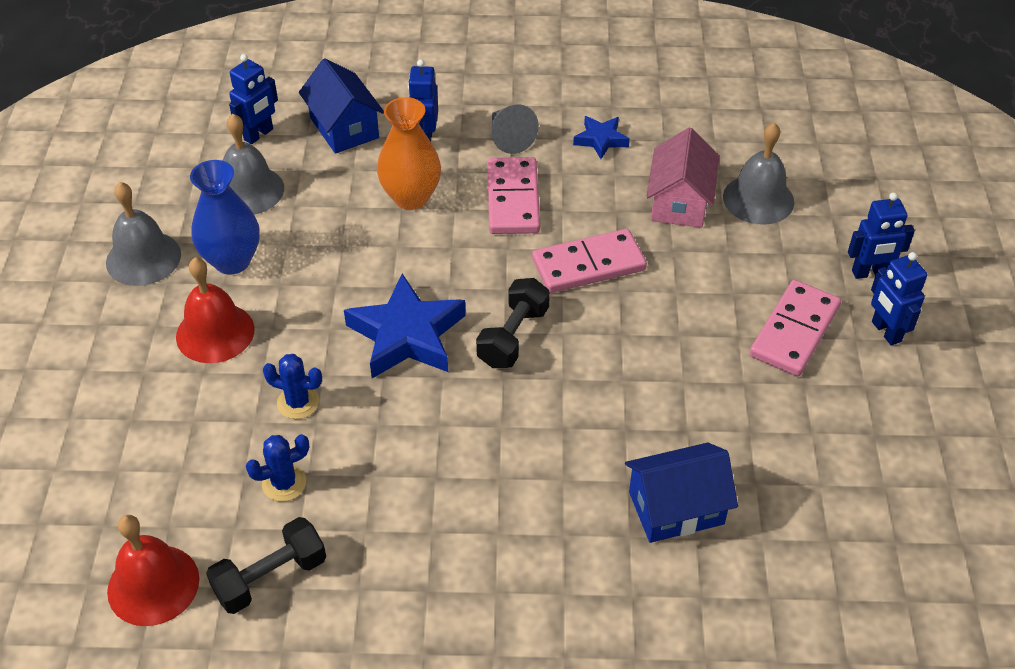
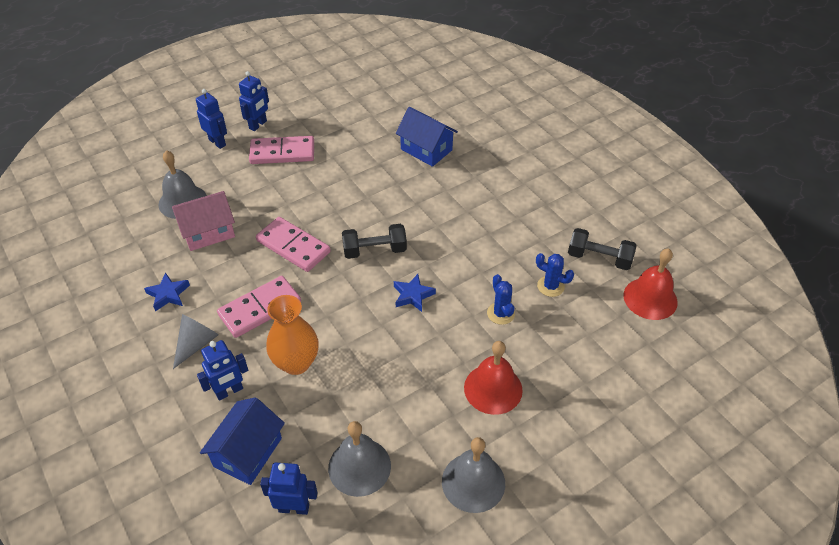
camera: 125 degrees left, 0 degrees up
(232, 261) = (431, 424): blue vase -> none
(407, 335) = (413, 295): blue star -> blue star, size x0.52

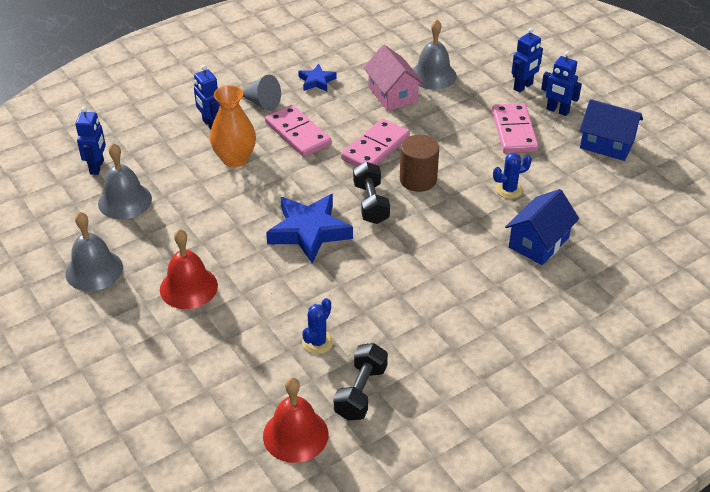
camera: 90 degrees right, 5 degrees down
(248, 452) = (151, 140): blue house -> blue house (607, 144)
(343, 217) = (418, 179): none -> brown cylinder
(413, 295) = (309, 231): blue star -> blue star, size x1.91
(500, 313) = (281, 297): blue cactus -> blue cactus (509, 189)

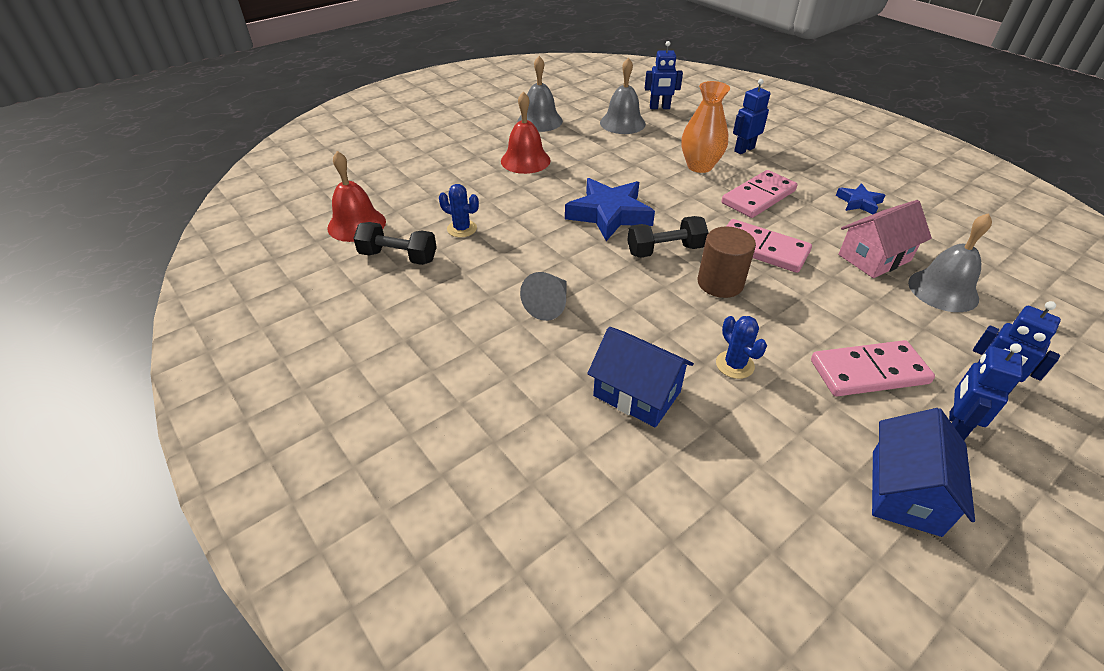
camera: 85 degrees right, 0 degrees up
(261, 102) = (797, 173): grey cone -> grey cone (549, 305)

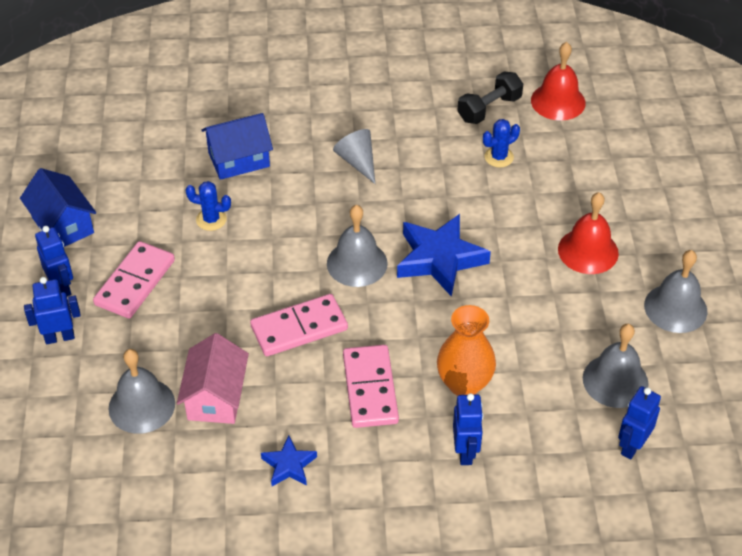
camera: 125 degrees right, 5 degrees up
(665, 250) = (357, 263): black dumbbell -> grey bell
(720, 283) = (288, 269): brown cylinder -> none

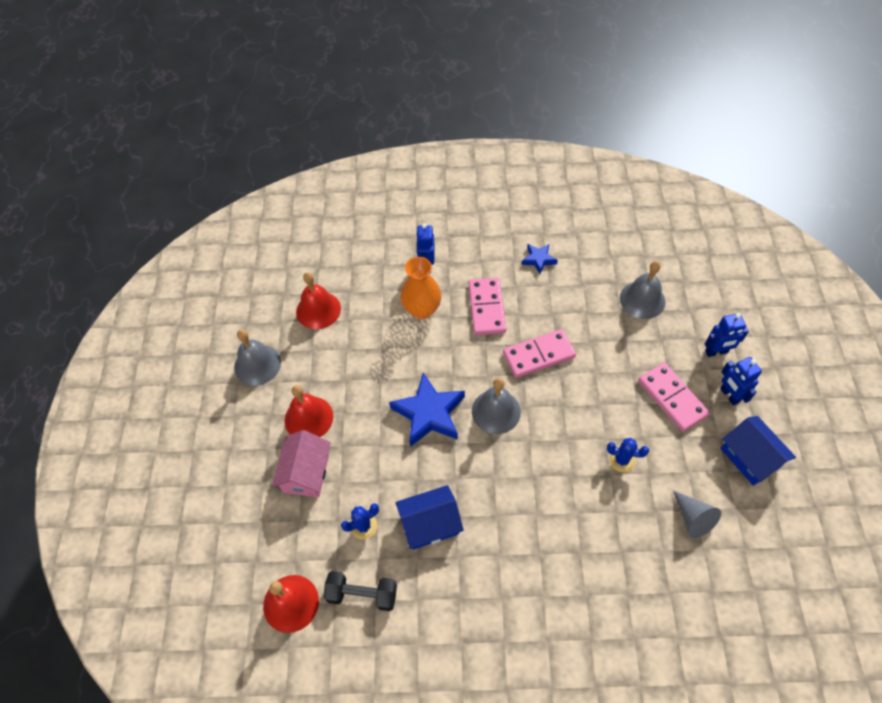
camera: 175 degrees left, 10 degrees up
(135, 282) = (672, 398): pink domino -> pink domino turned 60 degrees counterclockwise
(216, 397) = (592, 304): pink house -> pink house (306, 473)
(239, 160) = (607, 531): blue house -> blue house (430, 524)
(357, 162) = (495, 525): grey cone -> grey cone (692, 518)
(489, 109) = (362, 594): black dumbbell -> black dumbbell turned 45 degrees clockwise
(615, 381) = (318, 310): grey bell -> red bell
(632, 446) = (320, 267): blue robot -> none

